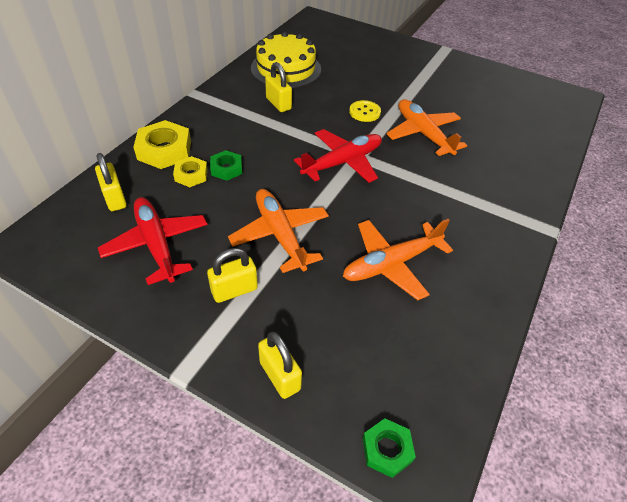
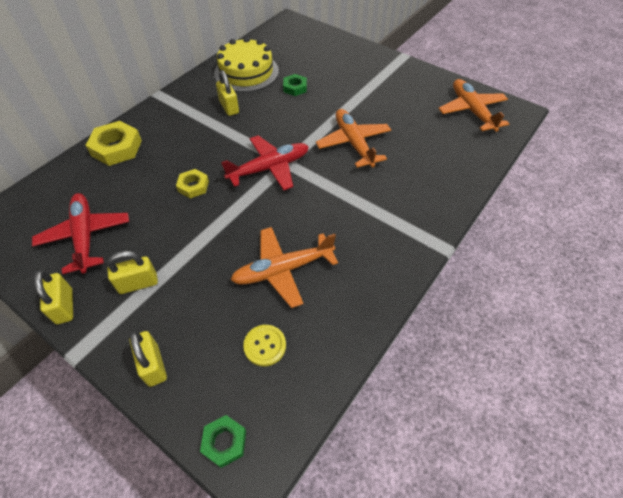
camera: 10 degrees right, 5 degrees up
(115, 198) = (63, 191): yellow padlock -> yellow padlock (64, 306)
(191, 175) = (132, 173): yellow nut -> yellow nut (193, 186)
(226, 169) = (164, 168): green nut -> green nut (295, 88)
(280, 235) = (192, 235): orange plane -> orange plane (472, 111)
(364, 112) = (305, 119): yellow button -> yellow button (265, 346)

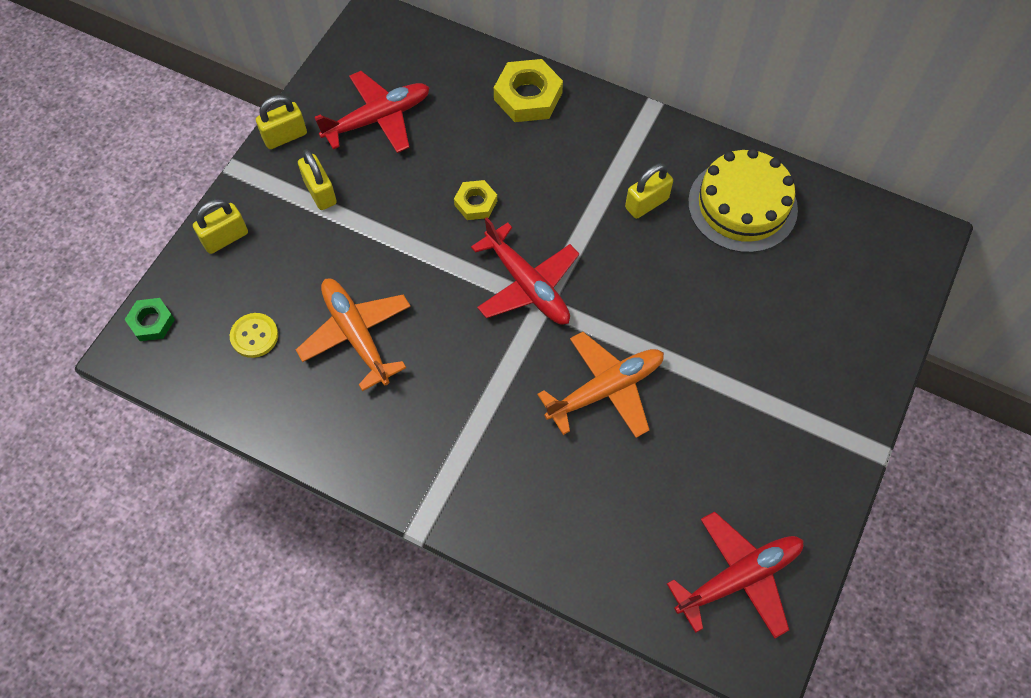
camera: 80 degrees right, 10 degrees up
(295, 88) = (721, 284): green nut -> none
(472, 111) = (738, 578): orange plane -> red plane

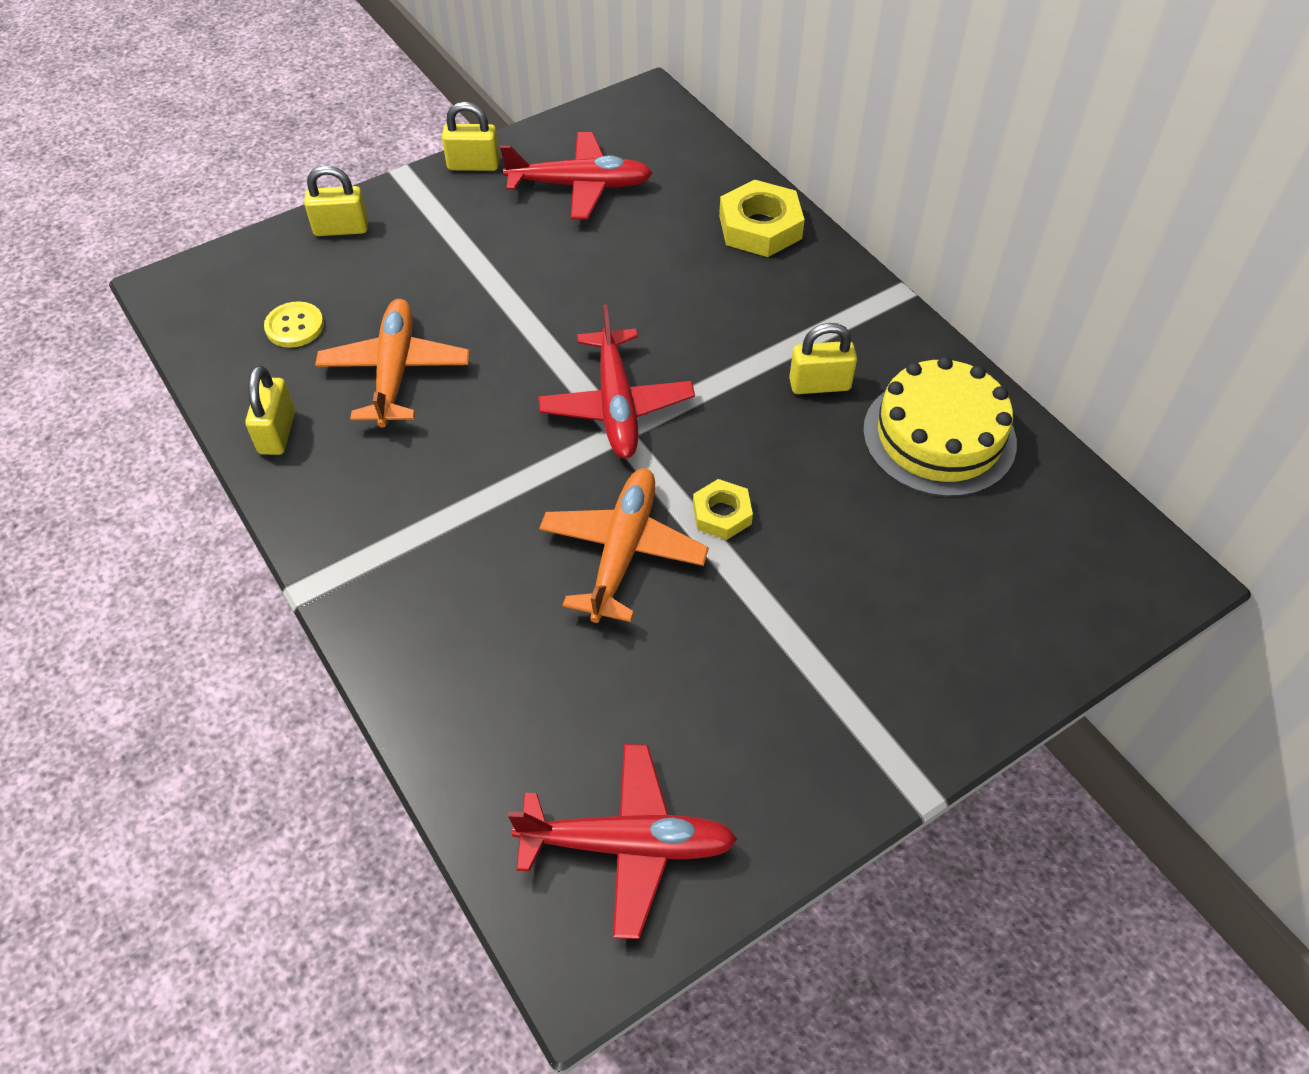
camera: 30 degrees right, 10 degrees down
(151, 322) = (210, 271): green nut -> none
(320, 192) = (467, 227): yellow padlock -> yellow padlock (277, 432)
(475, 203) = (622, 303): yellow nut -> yellow nut (722, 514)
(605, 390) = (622, 552): orange plane -> orange plane turned 75 degrees counterclockwise

